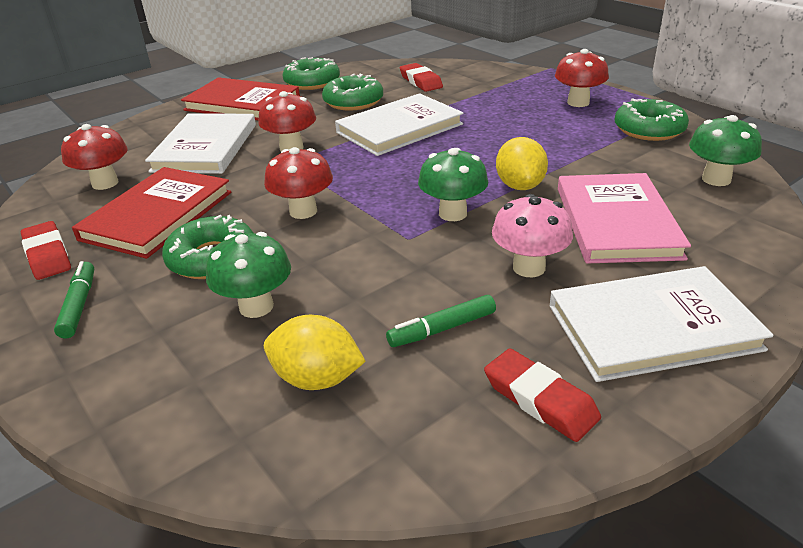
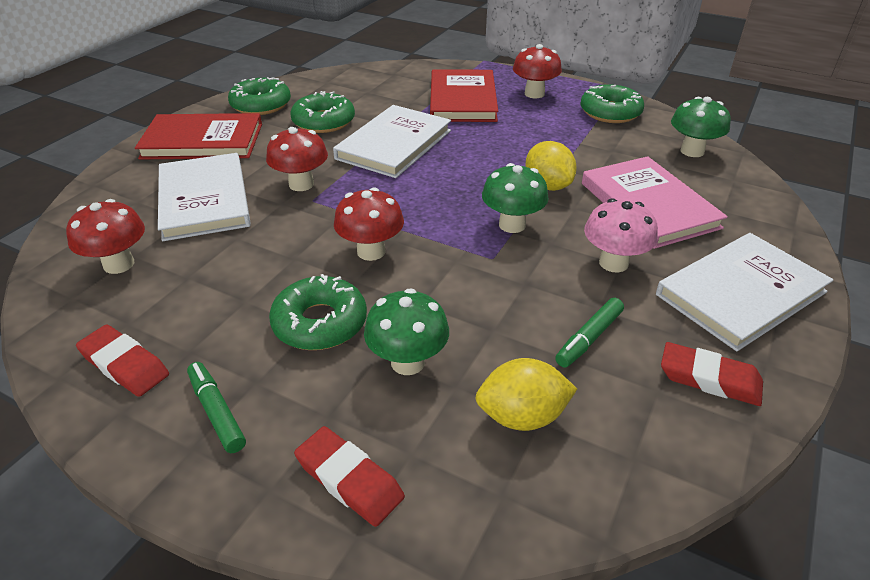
camera: 25 degrees left, 5 degrees up
(157, 215) = (217, 289): red book -> red book (462, 100)
(421, 81) = (374, 90): red eraser -> red eraser (349, 479)

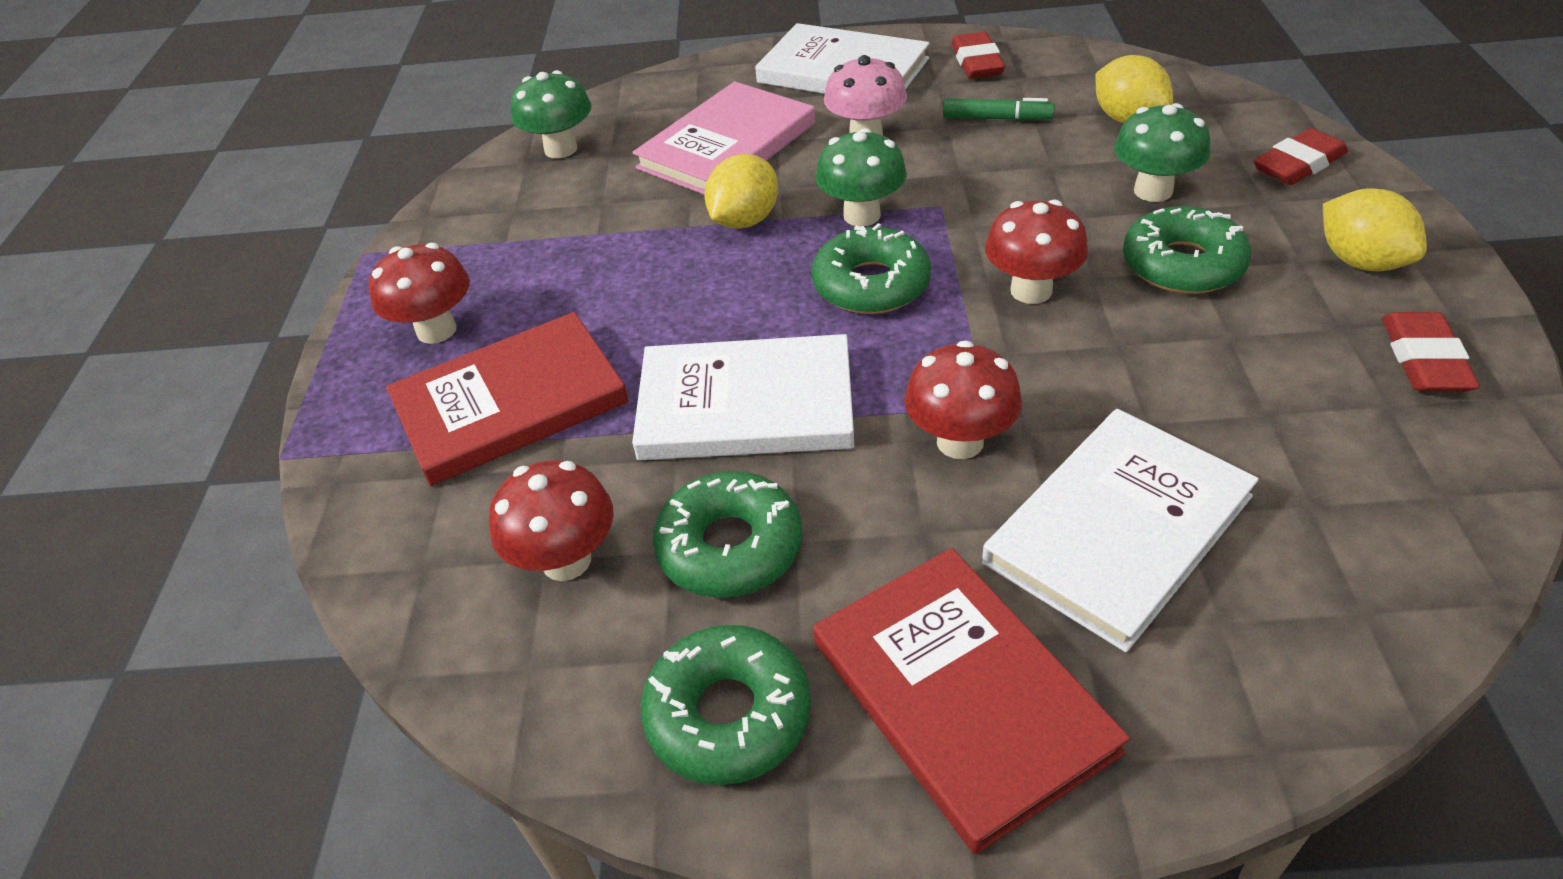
camera: 115 degrees left, 5 degrees up
(119, 264) = (1343, 503): red mushroom -> red mushroom (566, 560)
(217, 412) = (1360, 261): green marker -> yellow lemon
(349, 479) = (1298, 164): red eraser -> red eraser turned 45 degrees clockwise
(610, 112) = (472, 237): green donut -> green donut (871, 284)

